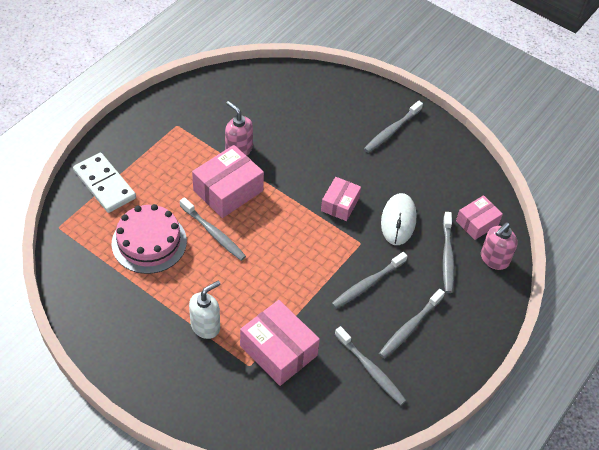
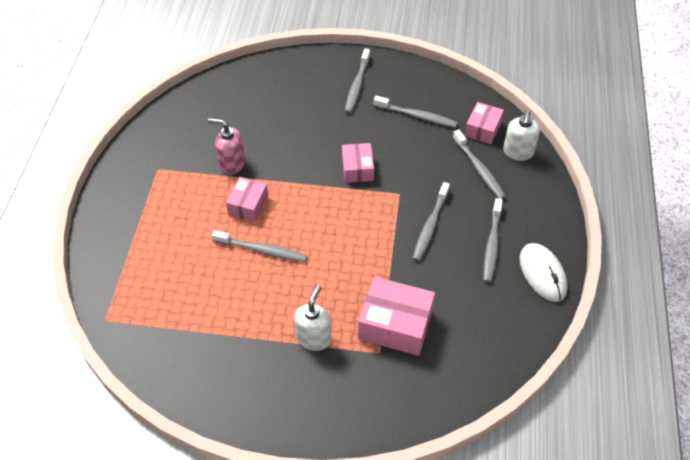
camera: 25 degrees left, 0 degrees up
(104, 184) = (124, 257): white domino -> none
(149, 242) = (206, 289): pink cake -> none
(228, 190) = (248, 205): pink box -> pink box, size x0.61
(371, 370) = (486, 298): grey toothbrush -> grey toothbrush (417, 116)
(398, 220) = (417, 159): white mouse -> white mouse (542, 274)
(494, 259) = (518, 152): pink soap dispenser -> white soap dispenser

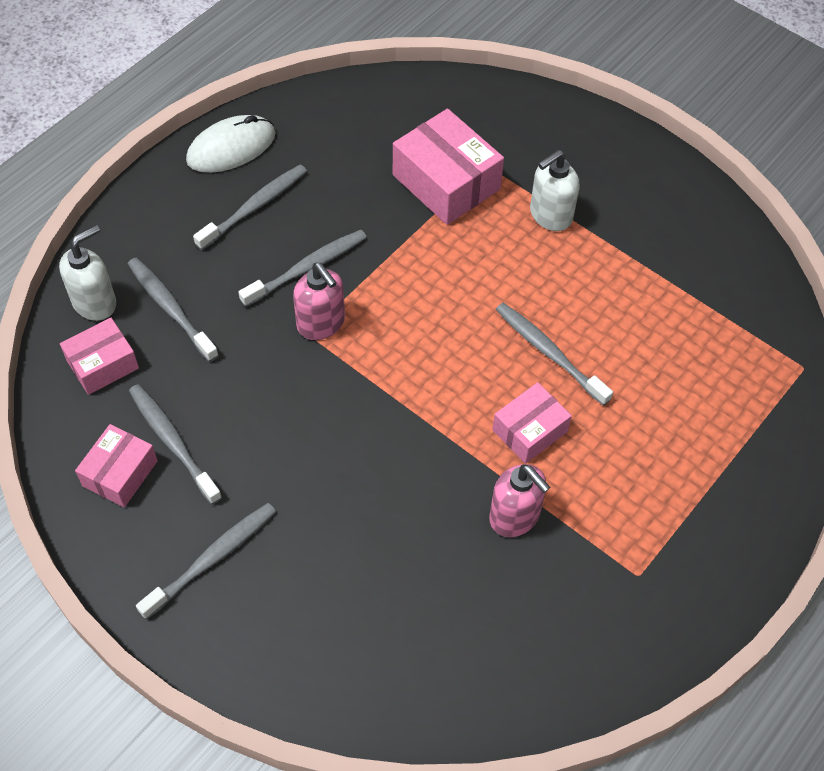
camera: 150 degrees left, 5 degrees up
(357, 169) = (334, 402): pink box -> pink box (120, 473)
(396, 201) = (321, 323): none -> pink soap dispenser
(479, 169) = (170, 308): grey toothbrush -> grey toothbrush turned 45 degrees counterclockwise
(542, 274) = (231, 148): white mouse -> white mouse turned 45 degrees clockwise

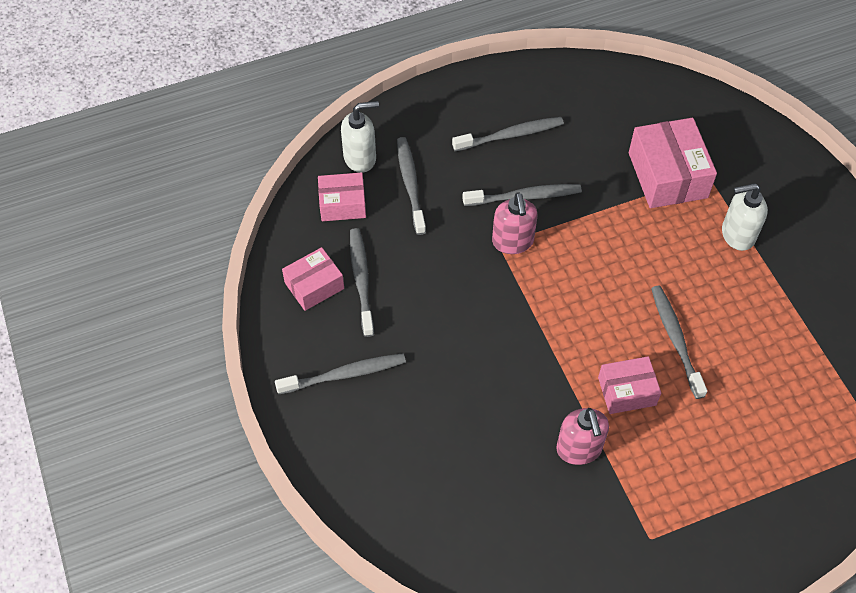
camera: 30 degrees right, 0 degrees up
(231, 148) = (517, 84): white mouse -> none

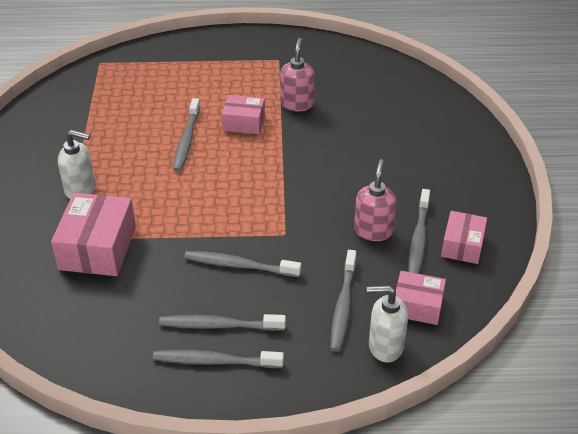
camera: 160 degrees left, 15 degrees down
(314, 285) = (462, 245): pink box -> pink box turned 60 degrees counterclockwise
(345, 374) = (452, 180): grey toothbrush -> grey toothbrush (214, 361)
(512, 242) = (271, 233): pink soap dispenser -> pink soap dispenser (373, 231)

